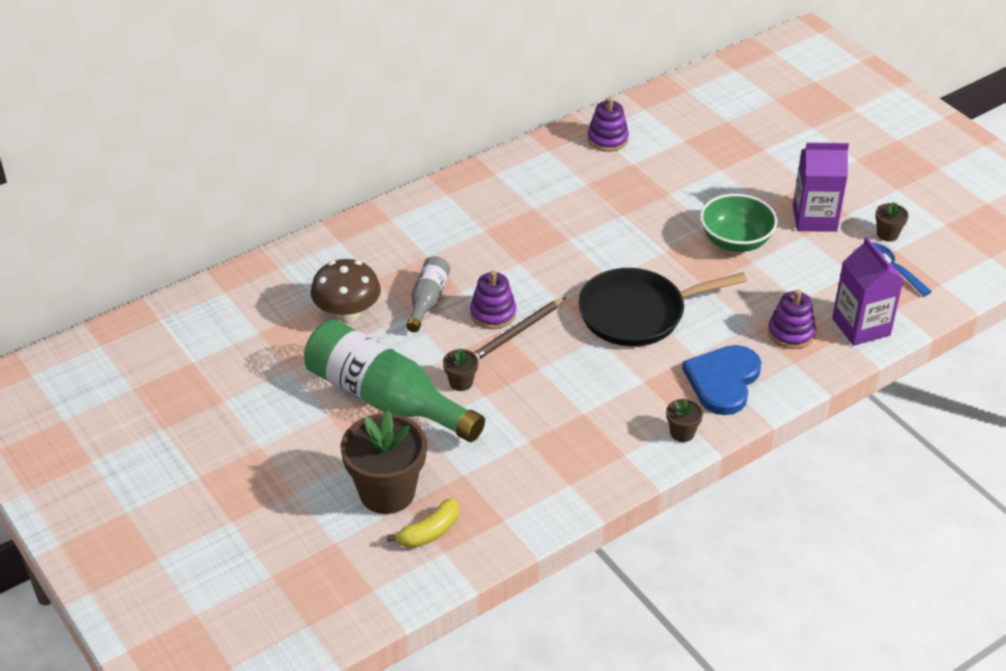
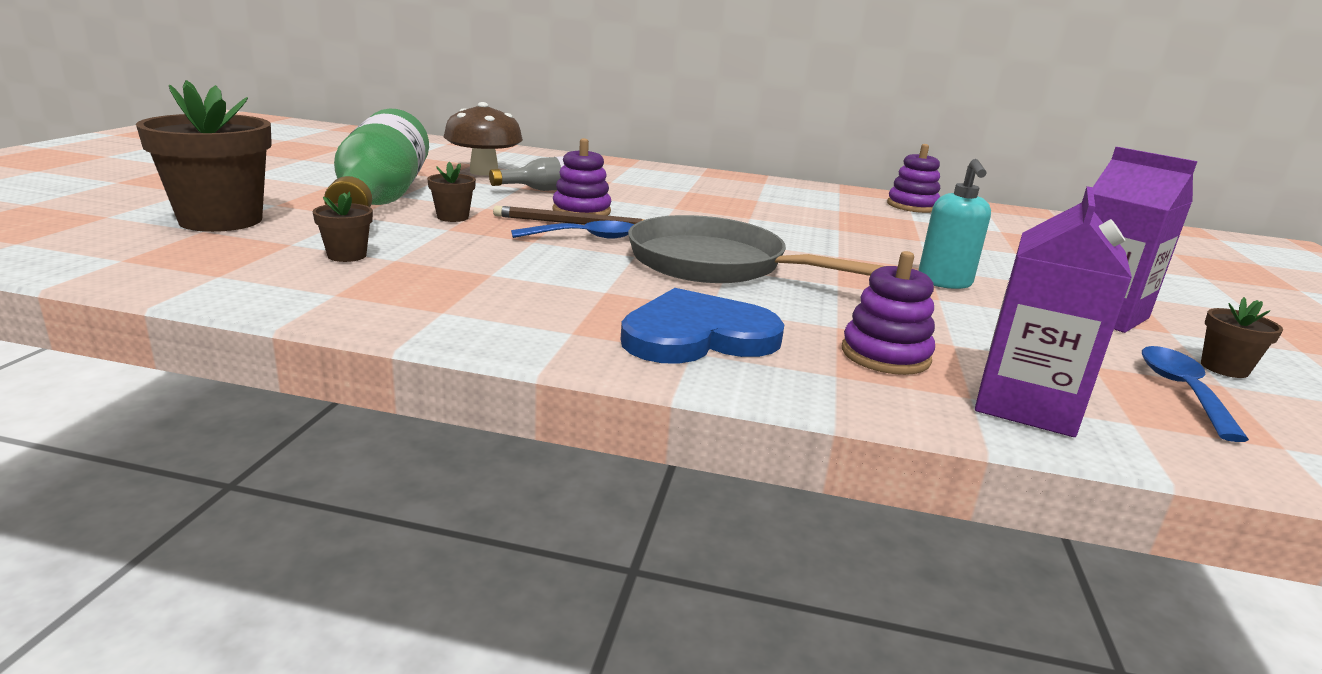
camera: 45 degrees right, 20 degrees down
(429, 532) = (159, 247): yellow banana -> none
(549, 342) = (585, 237): none -> blue spoon
(637, 313) = (714, 263): black pan -> grey pan
(682, 433) = (543, 335): brown flower pot -> brown flower pot (347, 255)
(735, 241) = (944, 282): green bowl -> turquoise soap dispenser

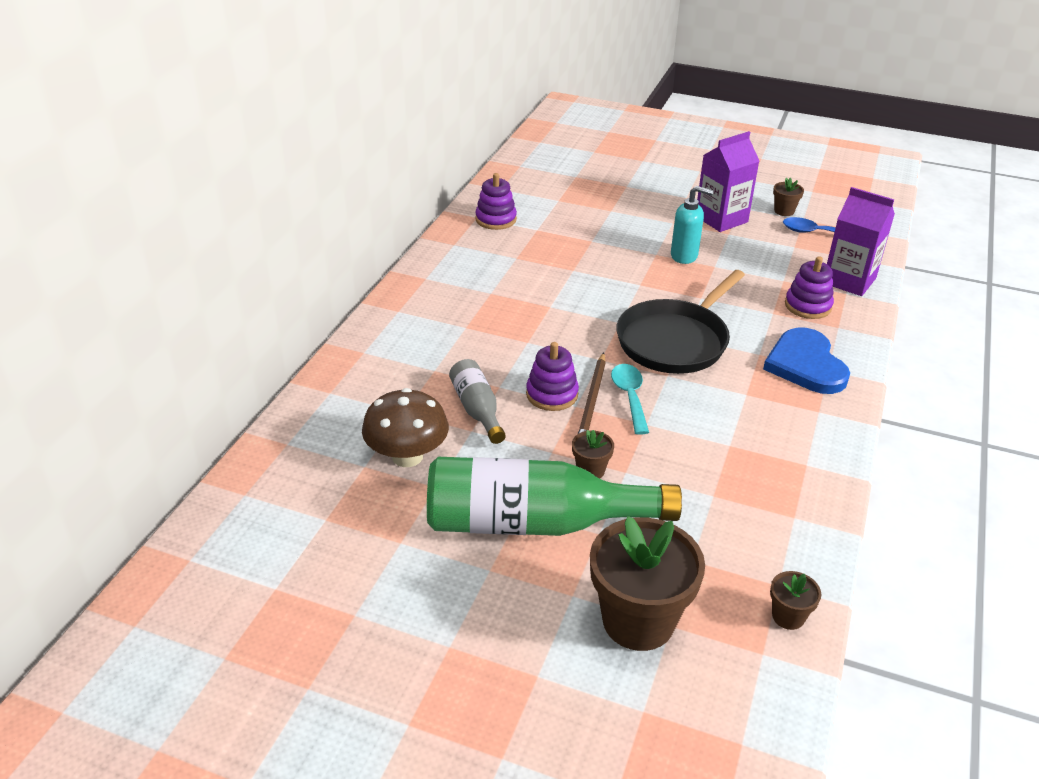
camera: 80 degrees left, 15 degrees up
(347, 255) = (713, 522): brown flower pot -> brown flower pot (788, 616)
(585, 237) = (629, 396): blue spoon -> turquoise spoon
(714, 263) = (675, 341): grey pan -> black pan

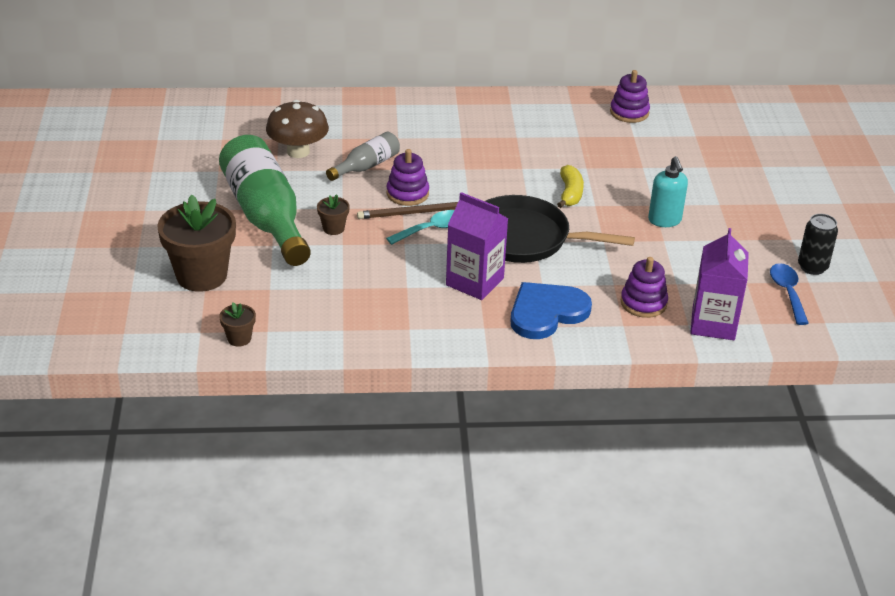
camera: 65 degrees right, 0 degrees up
(612, 292) = (570, 193): none -> yellow banana
(721, 219) = (755, 231): purple carton -> purple carton (474, 282)
(784, 211) = (812, 267): brown flower pot -> black can

